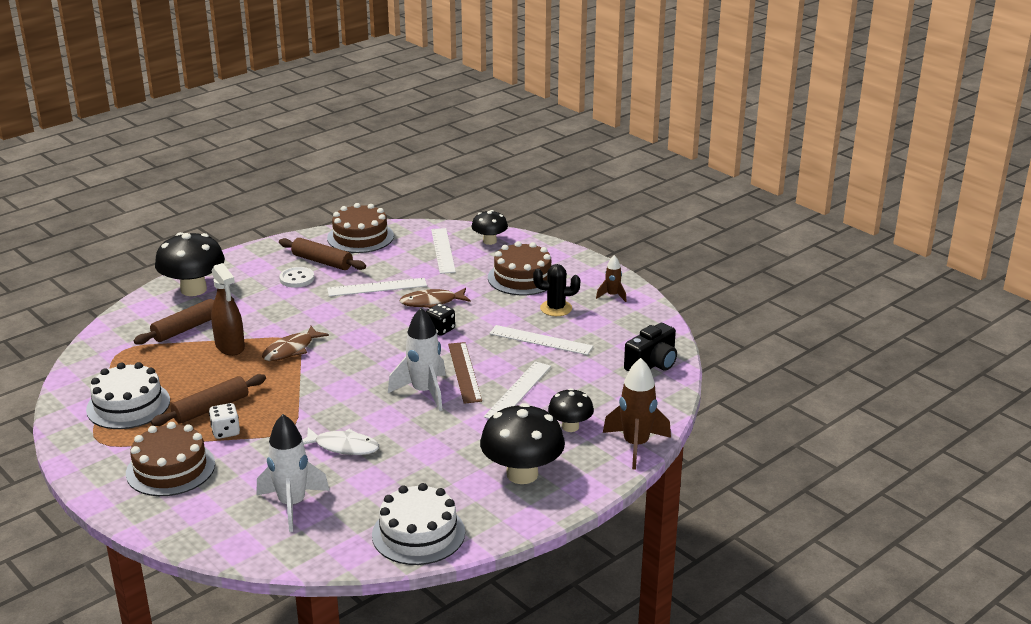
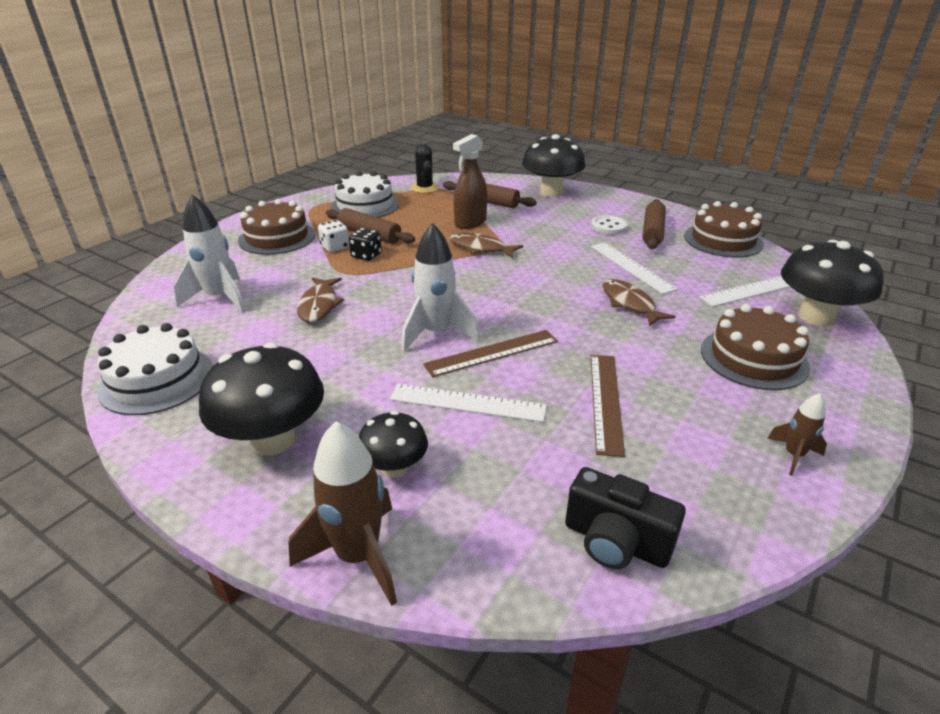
camera: 75 degrees right, 5 degrees up
(343, 447) = (319, 305): white fish -> brown fish
(440, 329) = (575, 320): black dice -> black dice (366, 255)
(489, 241) = (816, 317): black mushroom -> black mushroom, size x1.75
(540, 340) = (605, 401): white ruler -> brown ruler
(556, 308) = (701, 401): black cactus -> black cactus (425, 188)

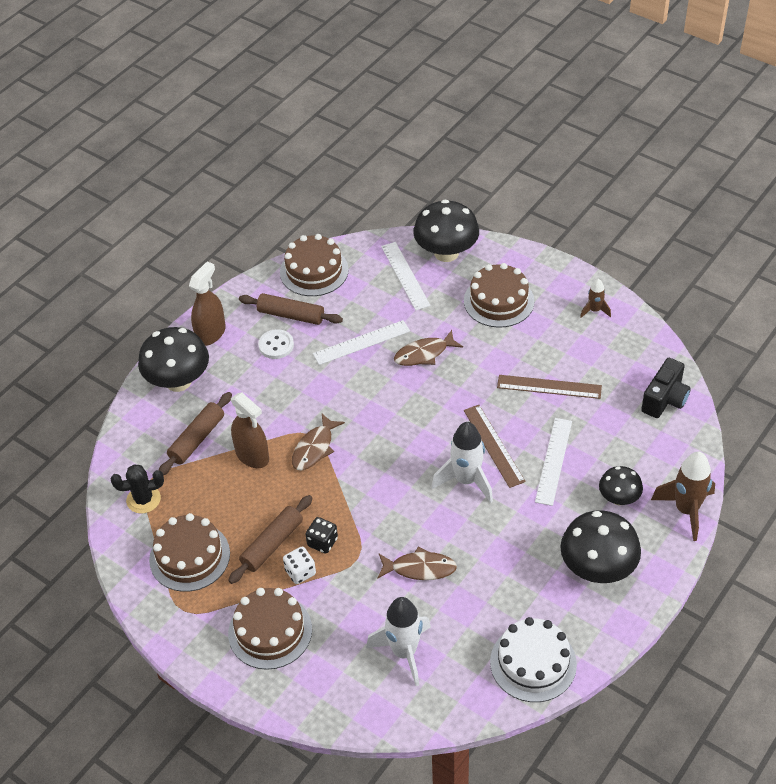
camera: 85 degrees left, 15 degrees up
(365, 205) = (189, 556): white cake -> brown cake
(611, 201) = (211, 333): none -> brown spray bottle

